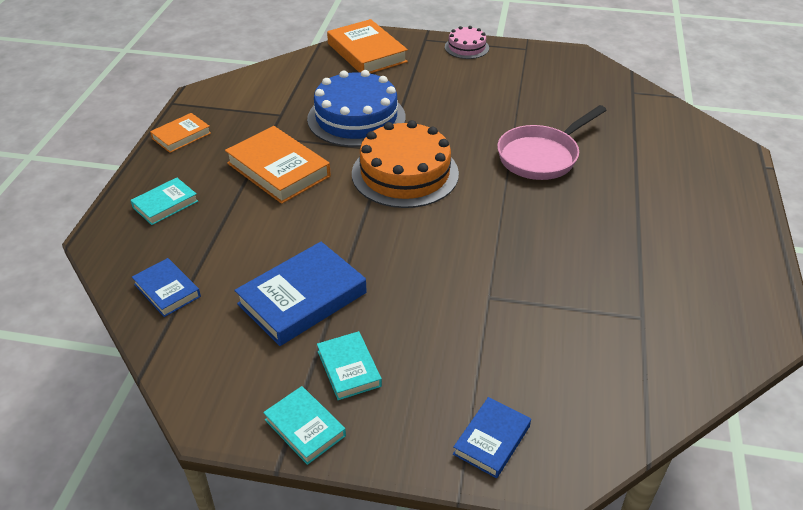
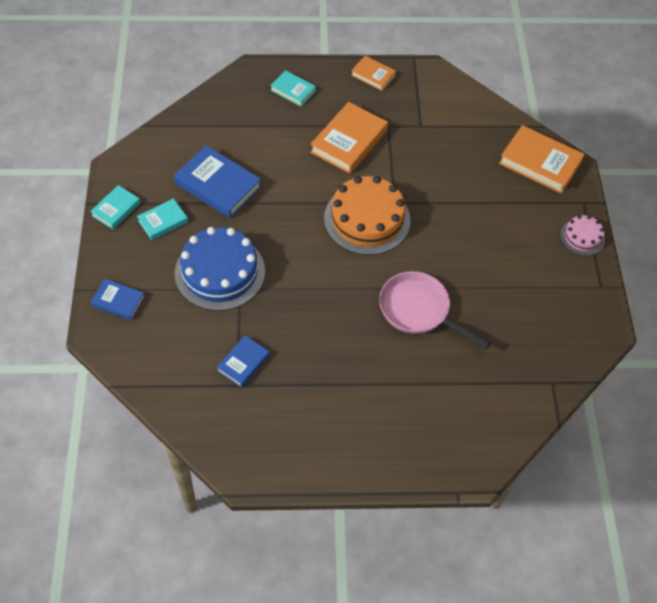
camera: 75 degrees right, 15 degrees up
(167, 290) = (212, 116): blue book -> blue book (243, 363)
(356, 118) = (433, 175): blue cake -> blue cake (220, 272)
(367, 53) = (540, 163): orange book -> orange book turned 75 degrees clockwise

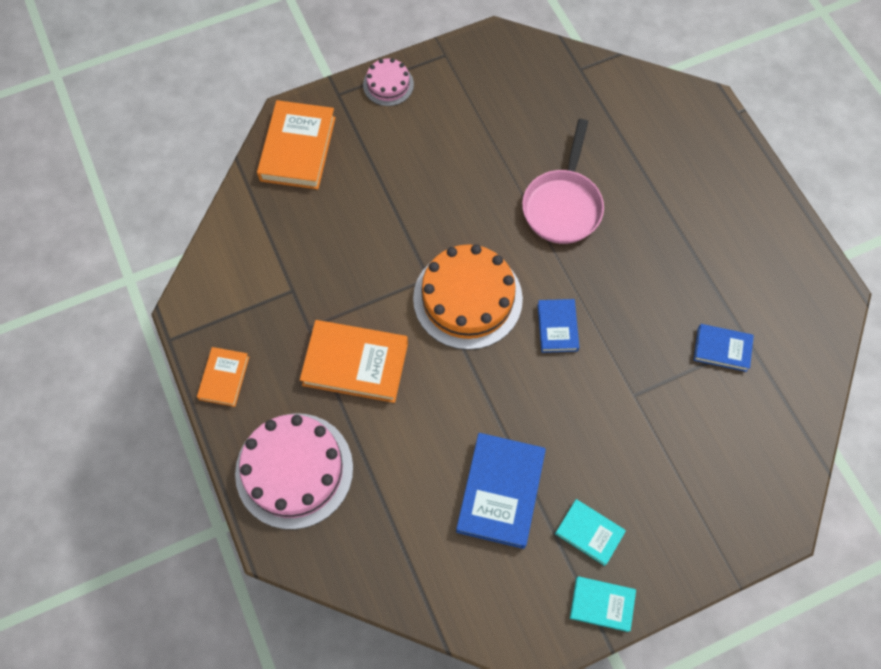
camera: 110 degrees left, 10 degrees up
(118, 301) = (727, 524): blue book -> blue book (557, 327)
(220, 272) = (624, 428): blue cake -> none
(293, 90) = (294, 470): turquoise book -> pink cake

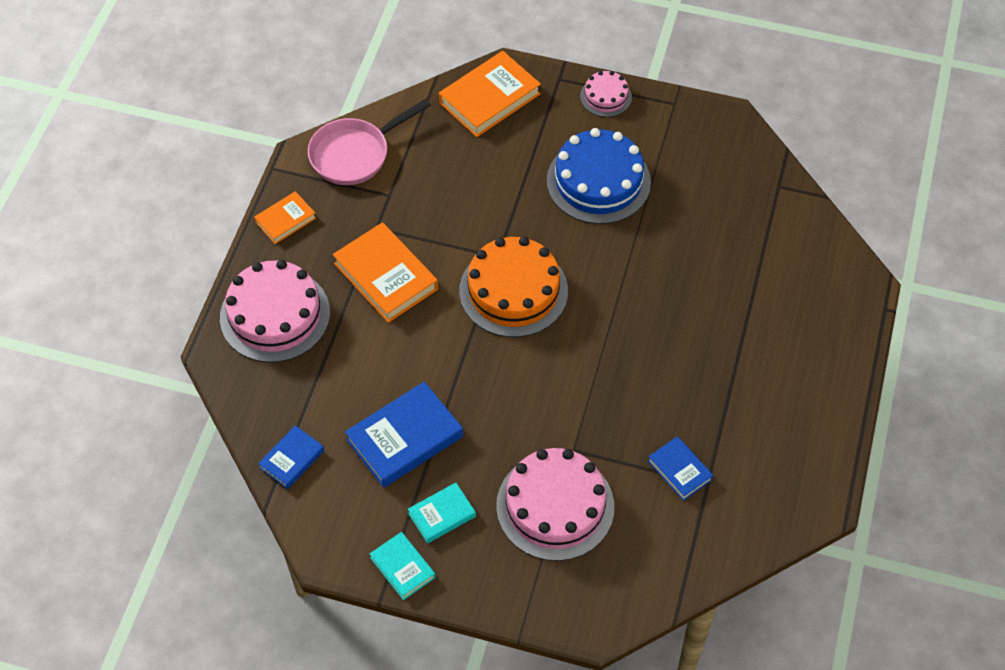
camera: 40 degrees right, 10 degrees down
(447, 159) = (598, 181): none -> blue cake
(557, 327) = (562, 360): blue book -> blue book (292, 459)
(563, 205) = (657, 277): pink pan -> pink pan (355, 154)
(589, 533) = (442, 515): turquoise book -> turquoise book turned 75 degrees clockwise
(664, 453) = (555, 506): none -> pink cake

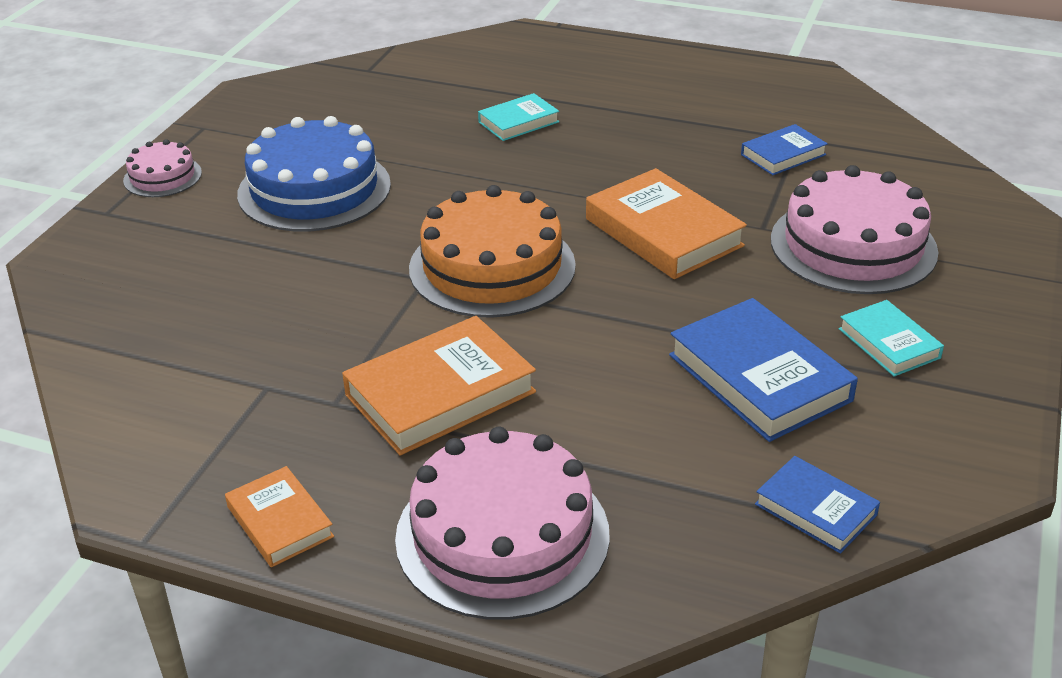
camera: 85 degrees left, 20 degrees down
(355, 154) = (157, 427): pink pan -> none
(402, 567) = (989, 383): turquoise book -> turquoise book (518, 122)
(489, 98) = (109, 277): orange book -> orange book (663, 232)

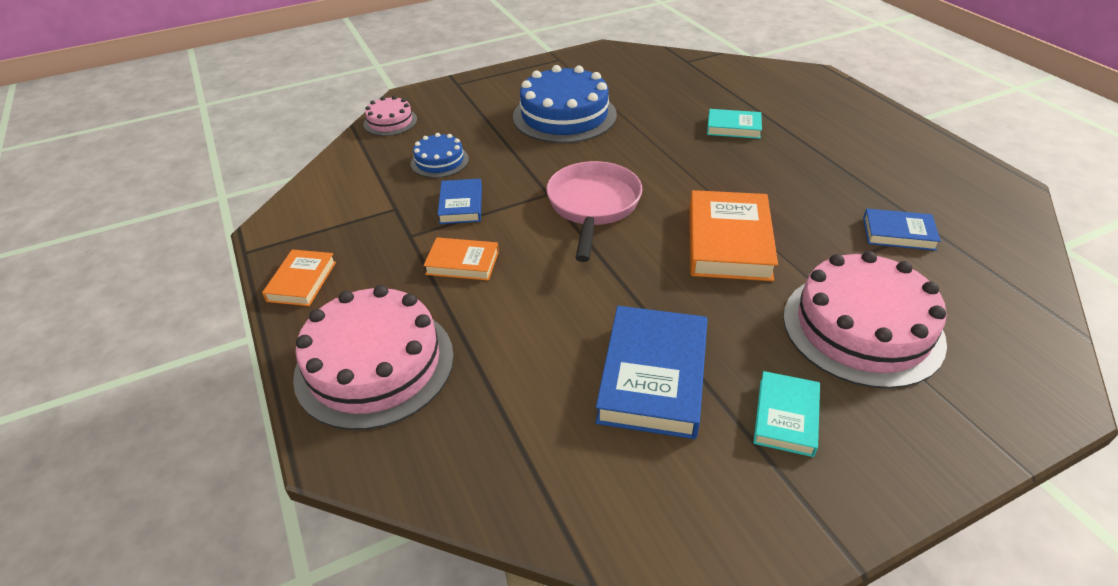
camera: 45 degrees right, 5 degrees up
(162, 176) = (505, 77): pink cake -> pink cake (390, 122)
(237, 310) = (439, 161): none -> blue cake
(440, 393) = (462, 263): orange book -> orange book, size x0.57
(492, 267) = (593, 206): orange cake -> pink pan
(815, 509) = (558, 493): blue book -> blue book (461, 205)

